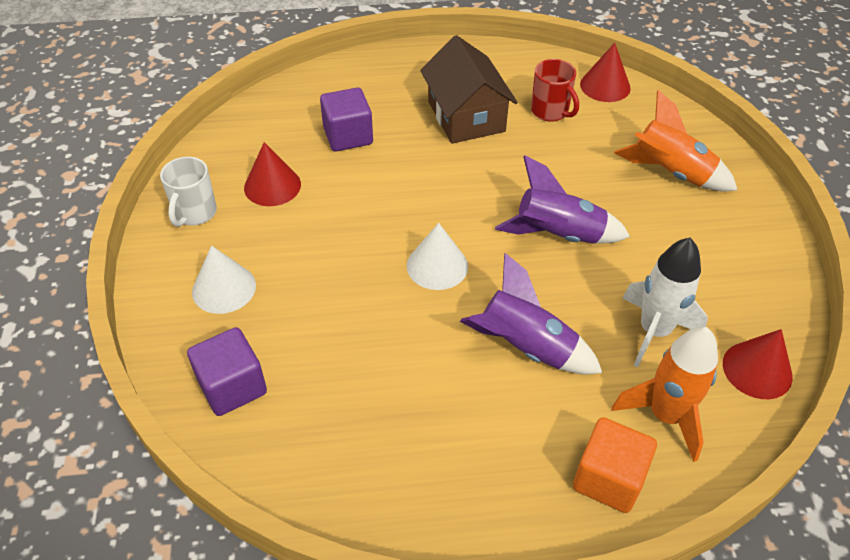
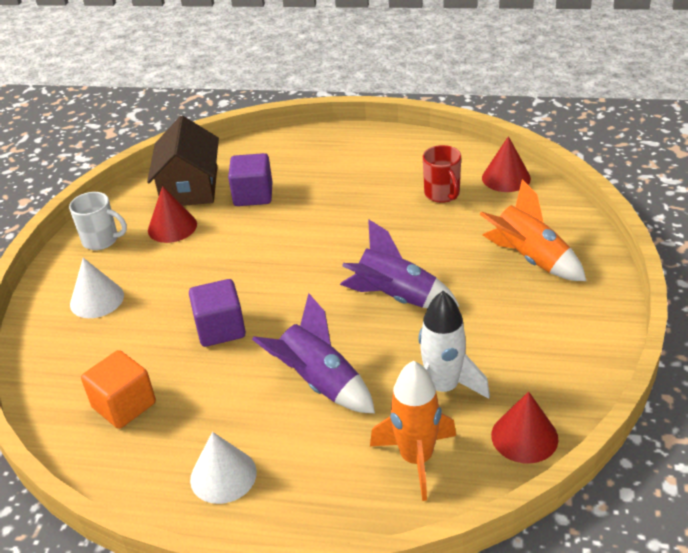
camera: 20 degrees right, 10 degrees down
(195, 213) = (102, 240): white mug -> white mug turned 105 degrees counterclockwise
(232, 386) = (68, 373): purple cube -> purple cube (220, 329)
(437, 266) = (277, 307): white cone -> white cone (223, 475)
(466, 116) = (363, 190): brown house -> brown house (190, 187)
(608, 478) = (338, 499): orange cube -> orange cube (124, 405)

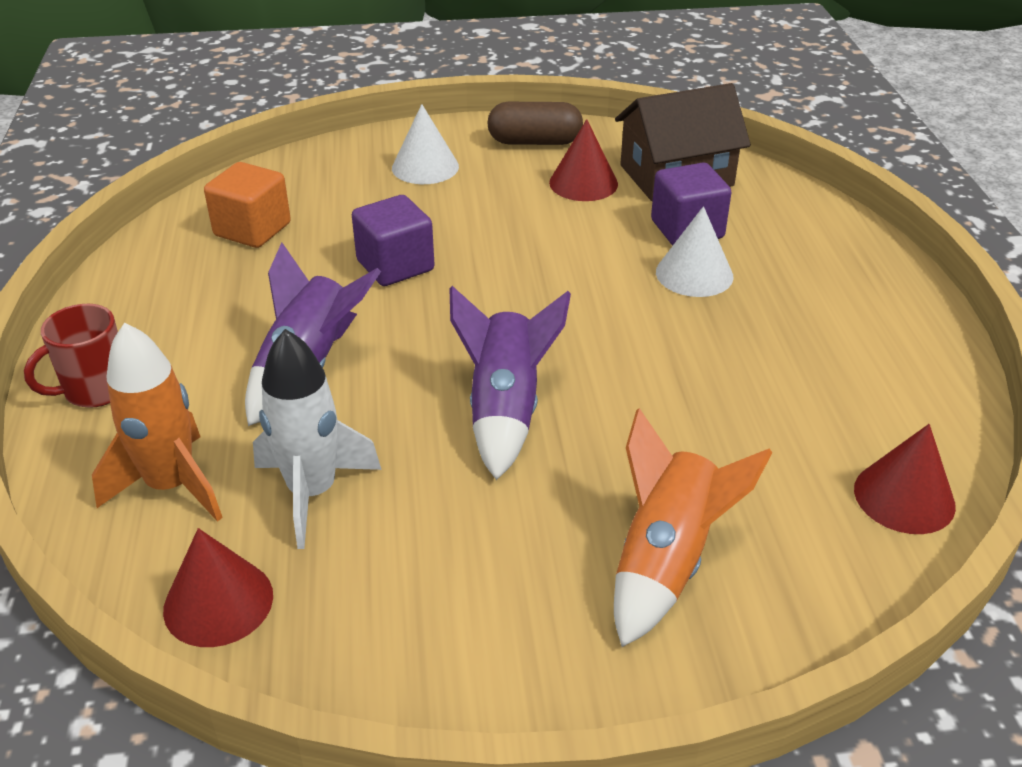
camera: 70 degrees right, 0 degrees up
(102, 240) = (534, 142): white mug -> brown capsule
(223, 475) = (145, 324): white cone -> white cone (694, 274)
(442, 194) = (800, 420): red mug -> red mug (95, 390)

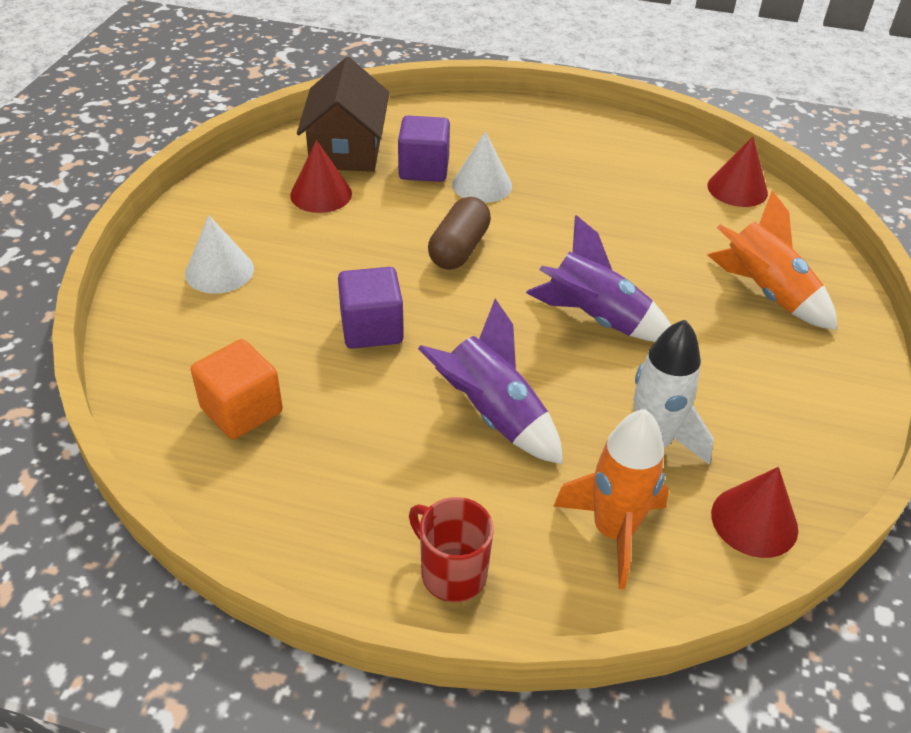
camera: 70 degrees left, 5 degrees up
(95, 390) = (452, 573): red mug -> red mug turned 150 degrees clockwise
(534, 142) = (232, 199): brown capsule -> brown capsule (459, 249)

